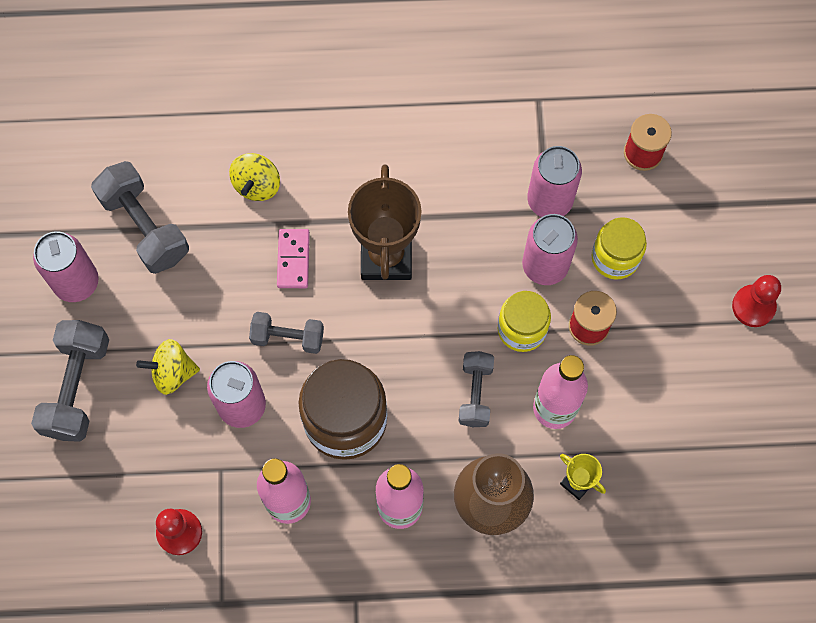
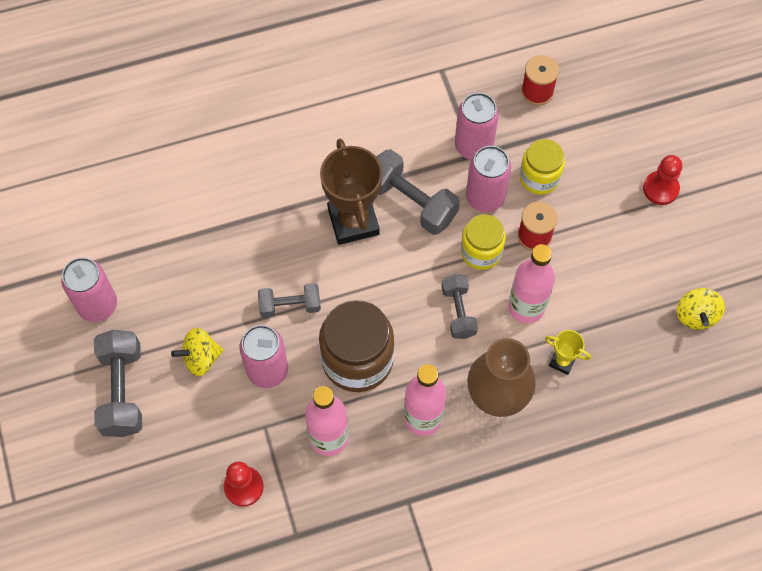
camera: 15 degrees left, 5 degrees down
(145, 227) = (144, 246): grey dumbbell -> grey dumbbell (411, 202)
(257, 185) = (229, 191): yellow spinning top -> yellow spinning top (696, 315)
(293, 259) = (277, 242): pink domino -> none

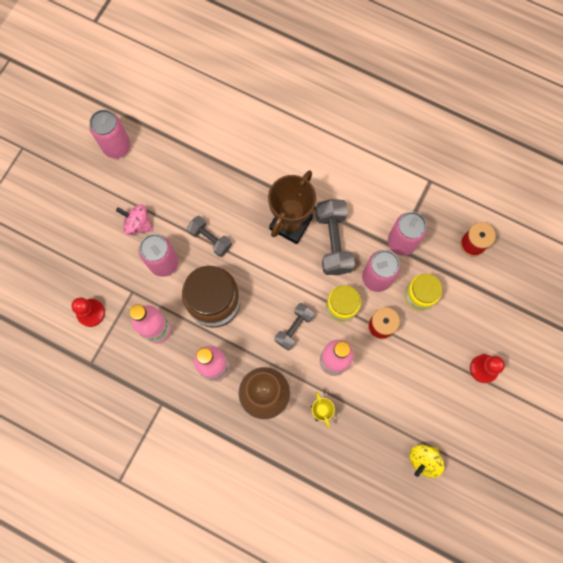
camera: 45 degrees right, 10 degrees up
(122, 391) = (84, 204): grey dumbbell -> none
(201, 358) = (138, 224): yellow spinning top -> pink spinning top

